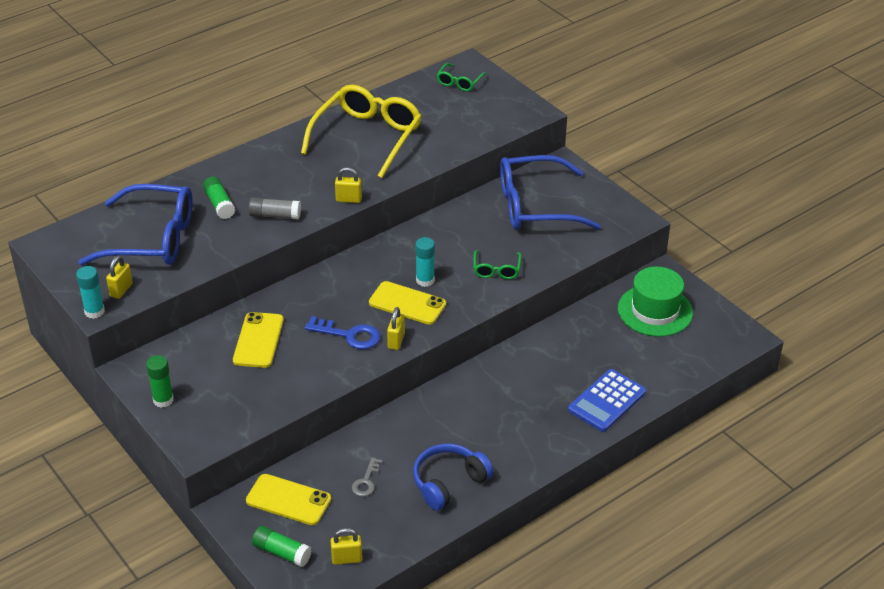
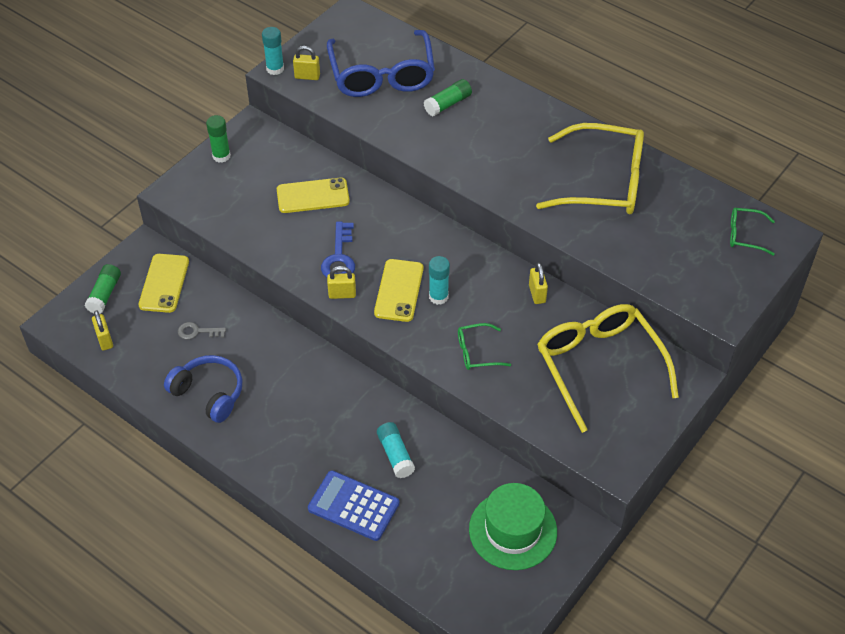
camera: 75 degrees right, 10 degrees up
(275, 215) = (447, 146): grey glue stick -> none
(348, 199) = (494, 192): yellow padlock -> yellow padlock (537, 294)
(535, 206) = (599, 365): blue glasses -> yellow glasses
(561, 365) = (395, 455): none -> turquoise glue stick

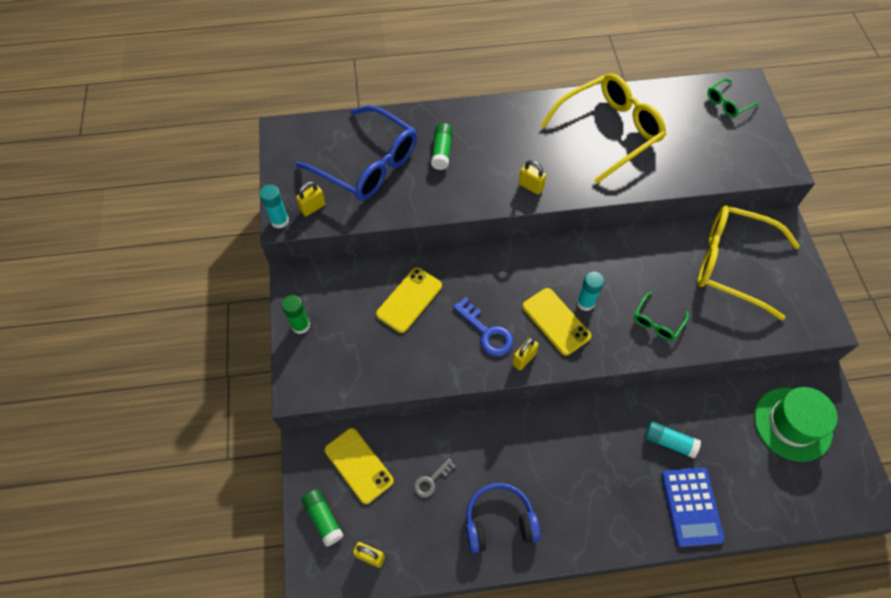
camera: 45 degrees left, 10 degrees up
(353, 506) = (691, 506): blue calculator -> blue calculator turned 75 degrees counterclockwise
(537, 294) = (638, 246): yellow padlock -> yellow padlock (530, 186)

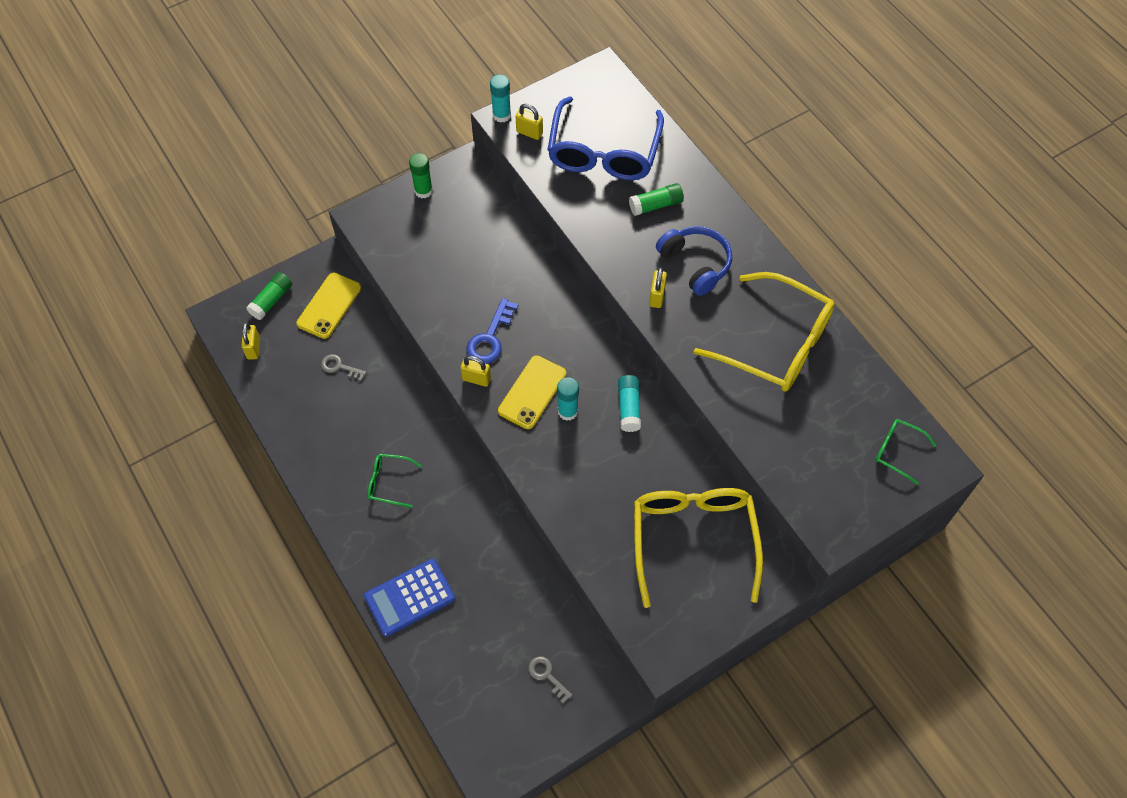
camera: 65 degrees right, 0 degrees up
(409, 300) = (492, 262): yellow phone -> none
(499, 521) = (325, 435): blue headphones -> blue headphones (695, 264)
(657, 322) = (579, 484): green glasses -> green glasses (388, 482)
(669, 442) = (469, 558): turquoise glue stick -> turquoise glue stick (629, 408)
(792, 424) = (547, 676): green hat -> grey key

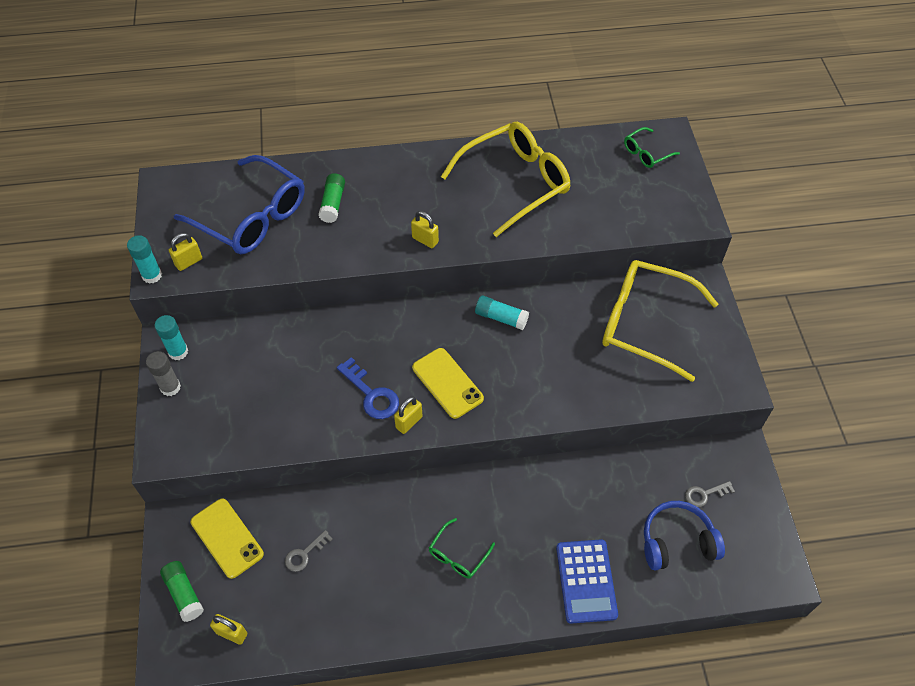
camera: 65 degrees left, 5 degrees down
(423, 191) = (170, 387): green glue stick -> grey glue stick
(567, 411) = (481, 364): turquoise glue stick -> turquoise glue stick (178, 352)
(695, 264) = (409, 202): blue headphones -> blue headphones (677, 542)

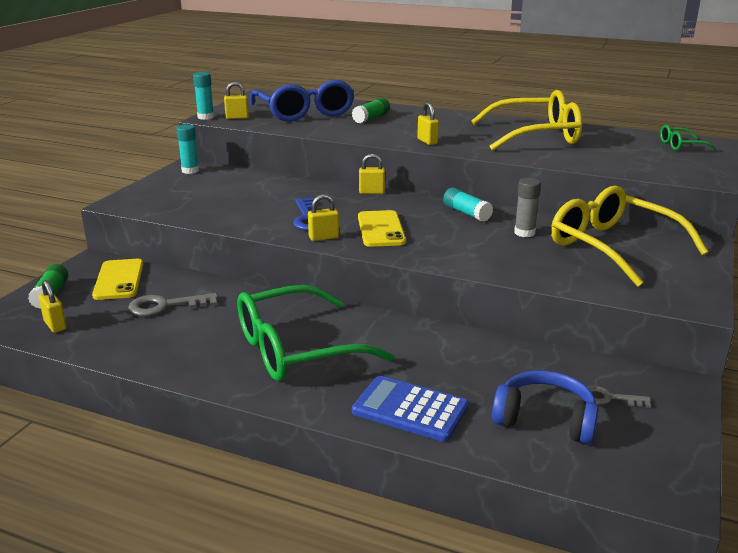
camera: 30 degrees right, 30 degrees down
(170, 387) = (164, 181): grey glue stick -> grey glue stick (524, 233)
(304, 554) = (166, 306): grey key -> grey key, size x1.60
(393, 315) = (372, 192): none -> yellow padlock
(457, 555) = (295, 349): green glasses -> green glasses, size x2.23
(586, 581) = (410, 409): blue calculator -> blue calculator turned 90 degrees clockwise

